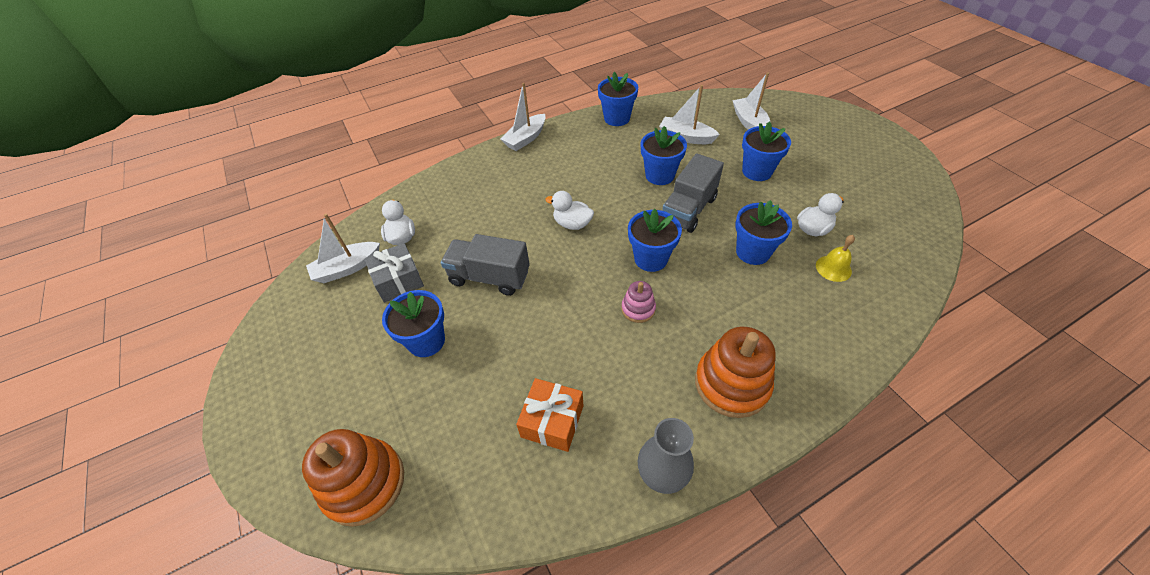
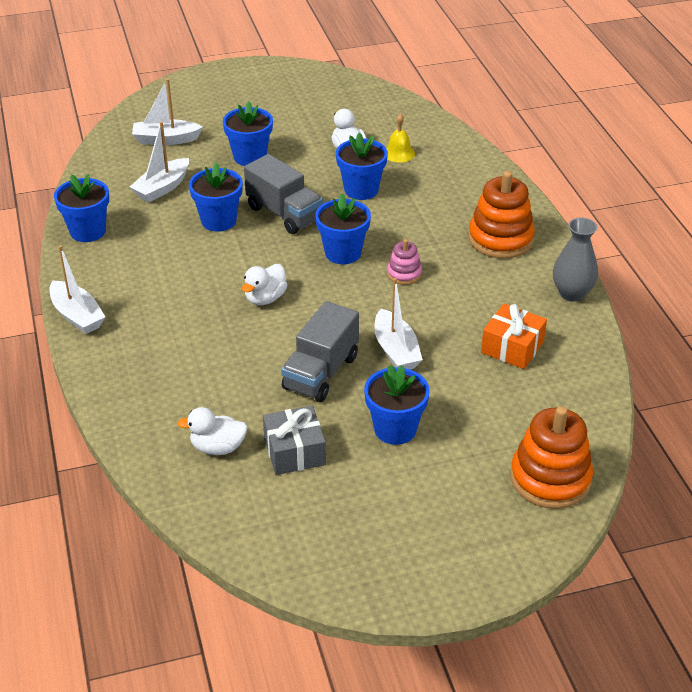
camera: 80 degrees left, 10 degrees down
(347, 268) = (252, 502): white boat -> white boat (396, 350)

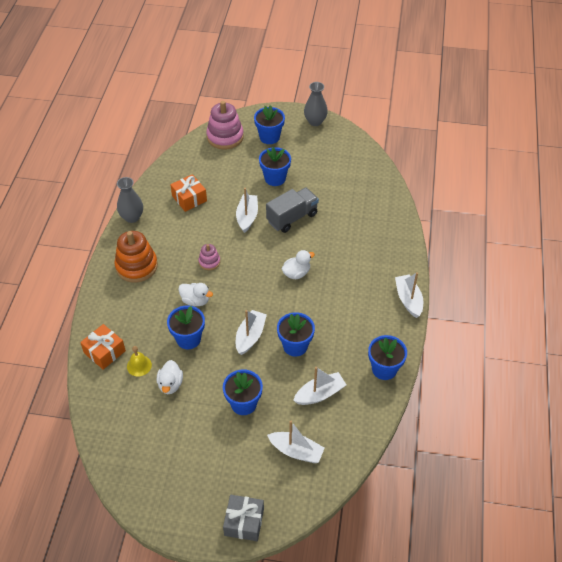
camera: 155 degrees left, 10 degrees up
(217, 447) = (361, 197): white duck -> white duck (195, 300)
(284, 213) = (250, 336): grey truck -> white boat
(294, 451) = (326, 183): grey gift -> grey gift (244, 522)
(343, 253) = (234, 290): blue flower pot -> blue flower pot (269, 137)
(395, 583) = (315, 121): none -> grey vase
(450, 152) = (104, 352): none -> orange gift
(550, 478) = (225, 137): orange stacking toy -> pink stacking toy

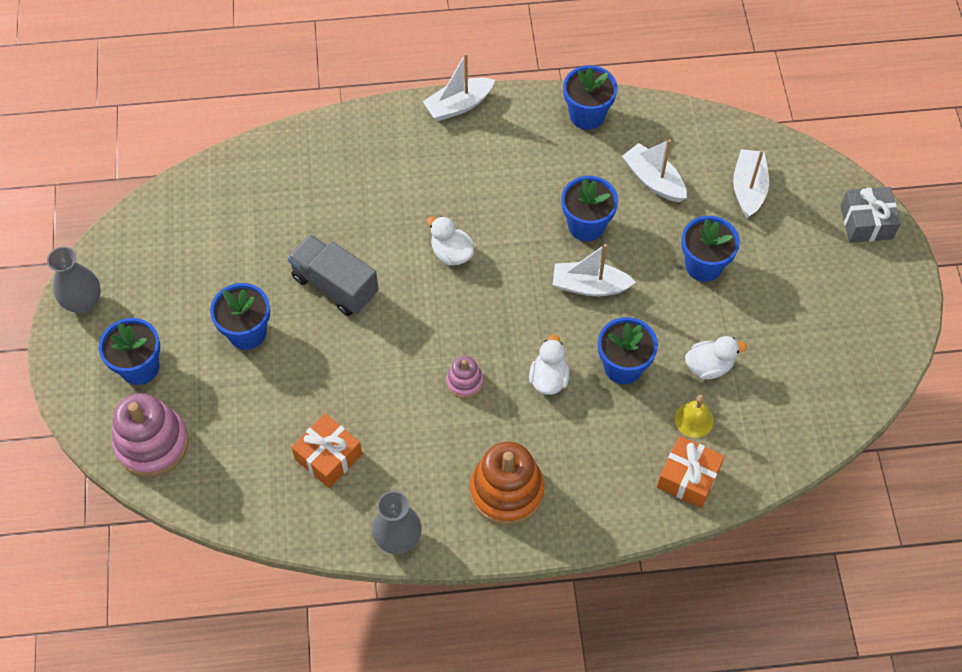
camera: 105 degrees left, 10 degrees up
(247, 217) = (350, 352): white boat -> none

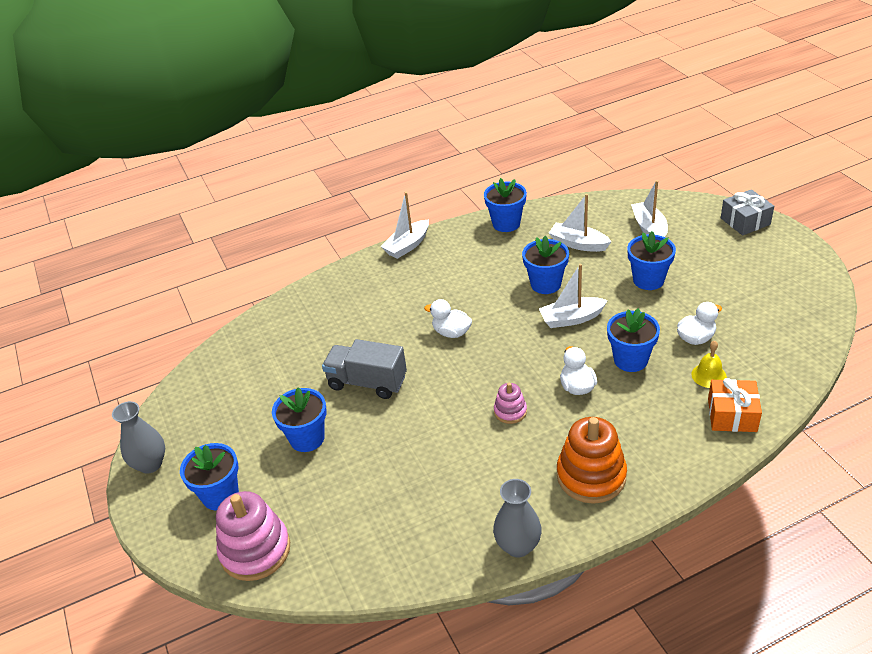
camera: 15 degrees left, 20 degrees down
(328, 457) = (422, 504): orange gift -> none

